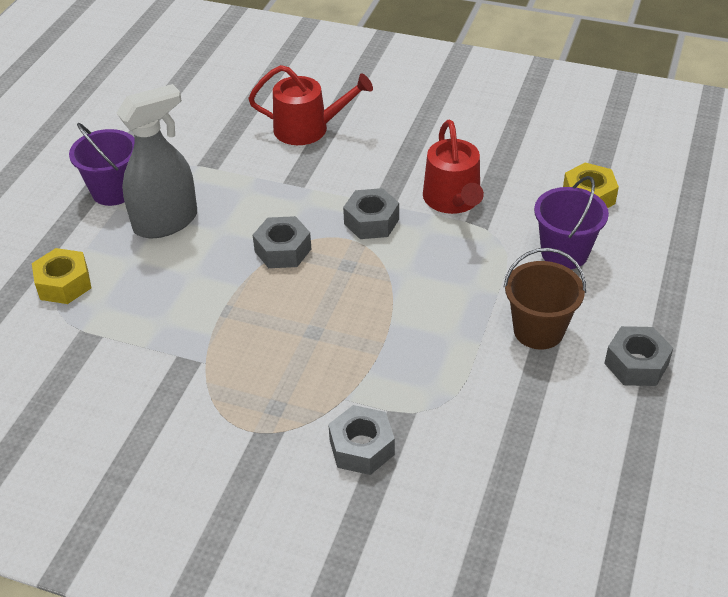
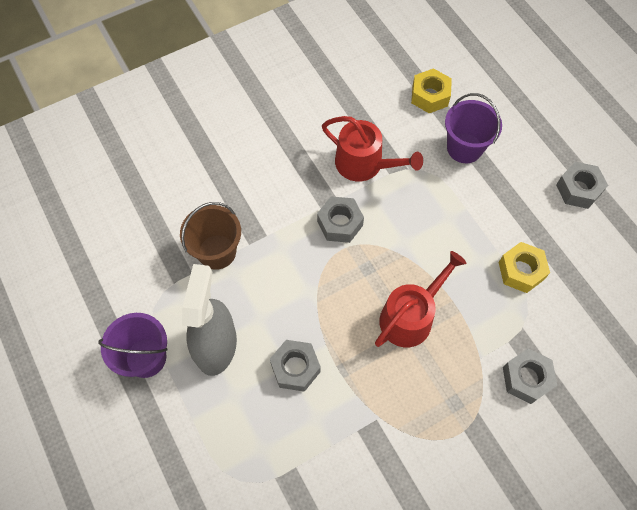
camera: 50 degrees left, 20 degrees up
(64, 284) = (216, 458): yellow nut -> yellow nut (521, 271)
(283, 250) = (317, 294): grey nut -> grey nut (295, 368)
(308, 128) = (208, 187): red watering can -> red watering can (410, 316)
(538, 330) = (513, 213): brown bucket -> brown bucket (217, 252)

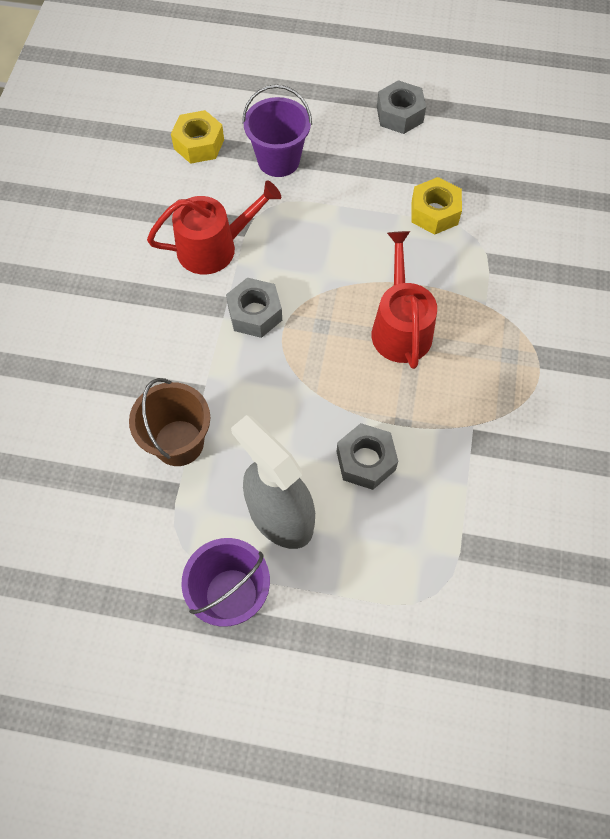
camera: 50 degrees left, 0 degrees up
(526, 378) = (532, 285): grey nut -> none

